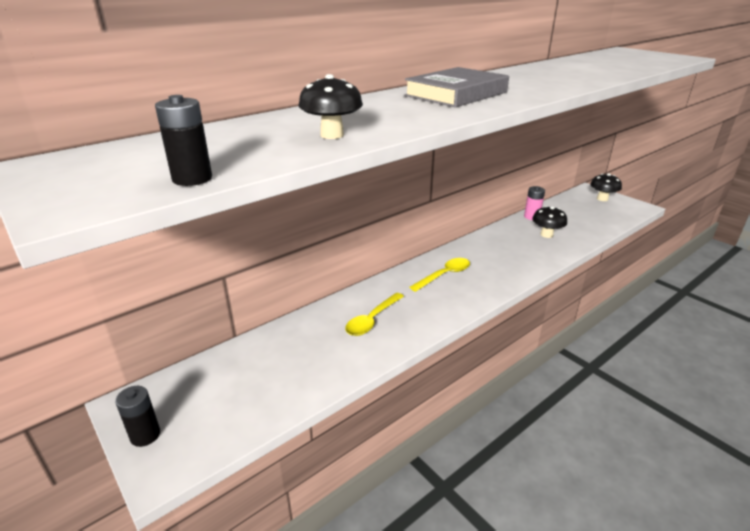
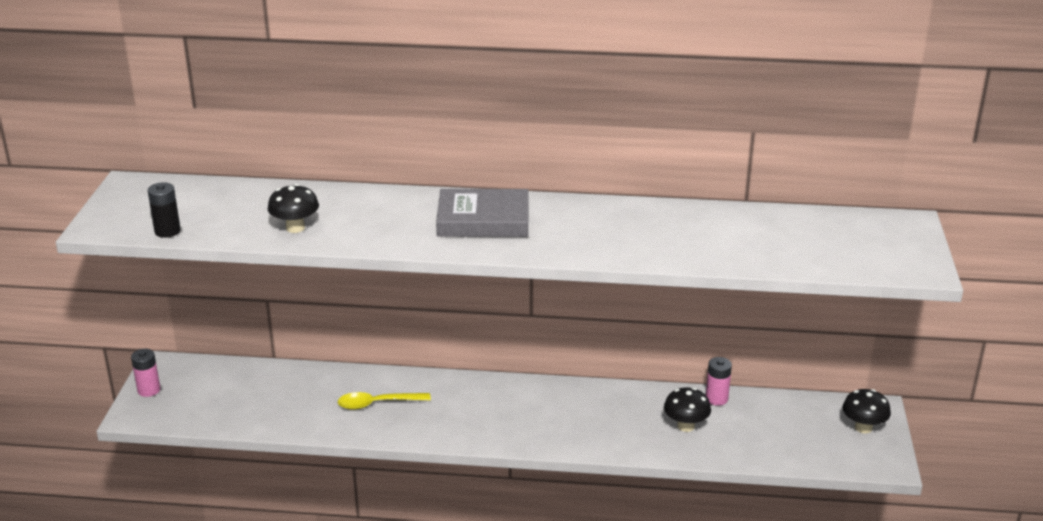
camera: 45 degrees right, 0 degrees up
(145, 435) = (149, 390): black battery -> pink battery
(444, 275) = (500, 403): yellow spoon -> none

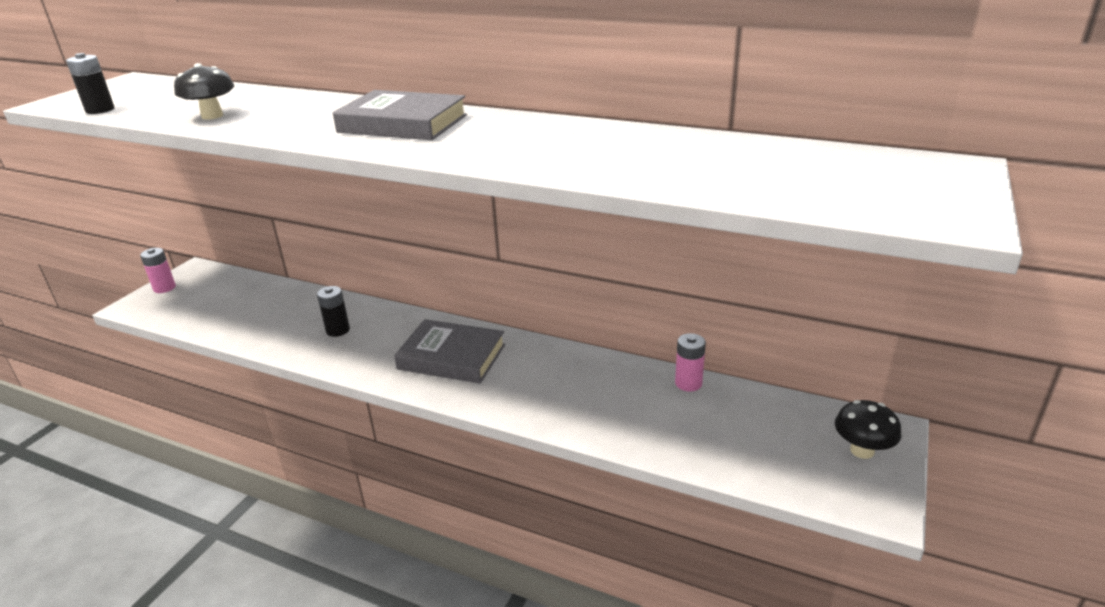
camera: 20 degrees right, 0 degrees up
(377, 404) = (338, 330): yellow spoon -> black battery
(504, 410) = (451, 357): none -> grey book
(685, 426) = (635, 408): black mushroom -> none

